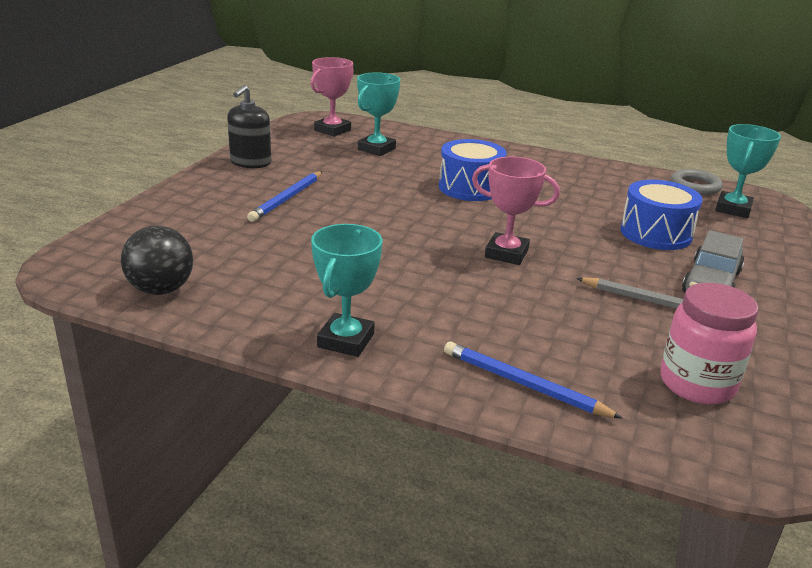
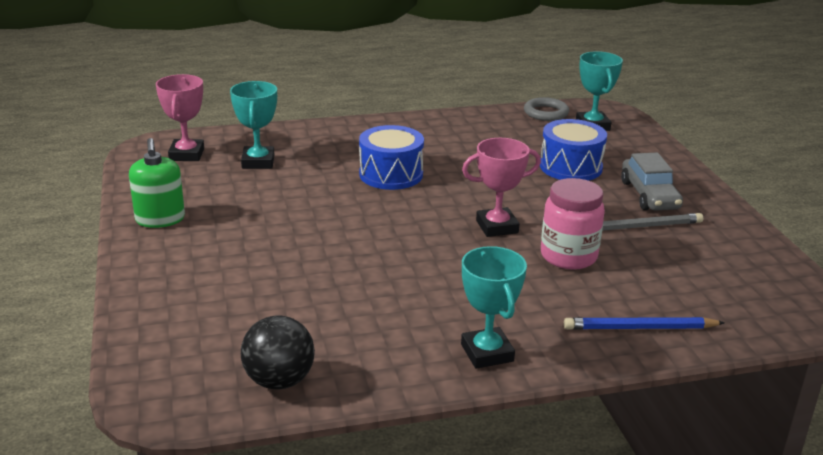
camera: 35 degrees left, 0 degrees up
(250, 162) = (160, 219): black soap dispenser -> green soap dispenser
(287, 198) = (253, 245): blue pencil -> none
(697, 384) = (728, 278): pink jar -> pink jar (568, 256)

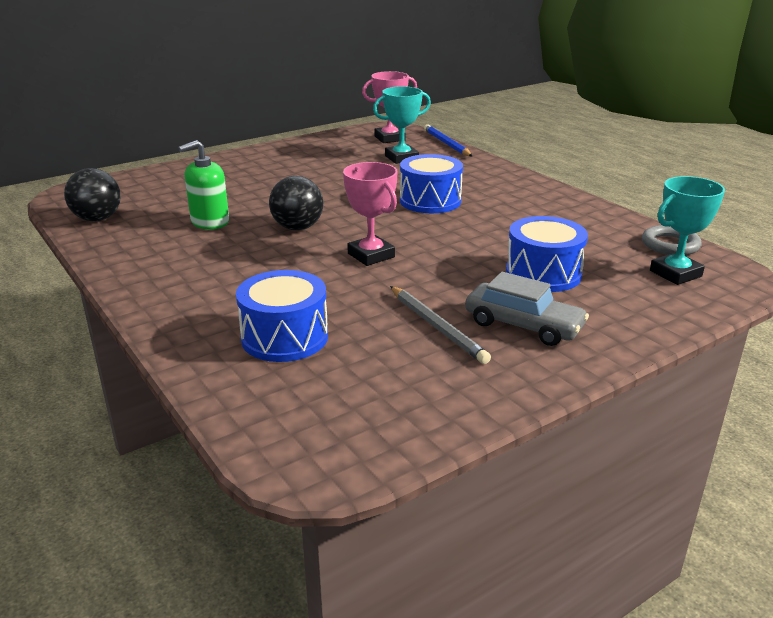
camera: 70 degrees right, 0 degrees up
(160, 219) = (287, 151): green soap dispenser -> green soap dispenser (210, 222)
(407, 251) = (297, 228): none -> black ball
(487, 353) = (152, 279): turquoise trophy -> none
(568, 256) = (338, 294): pink jar -> none
(636, 294) = (284, 337): none -> blue drum
(640, 328) = (219, 345): blue pencil -> blue pencil (446, 144)
(649, 195) = (523, 325): grey car -> grey car turned 120 degrees counterclockwise

